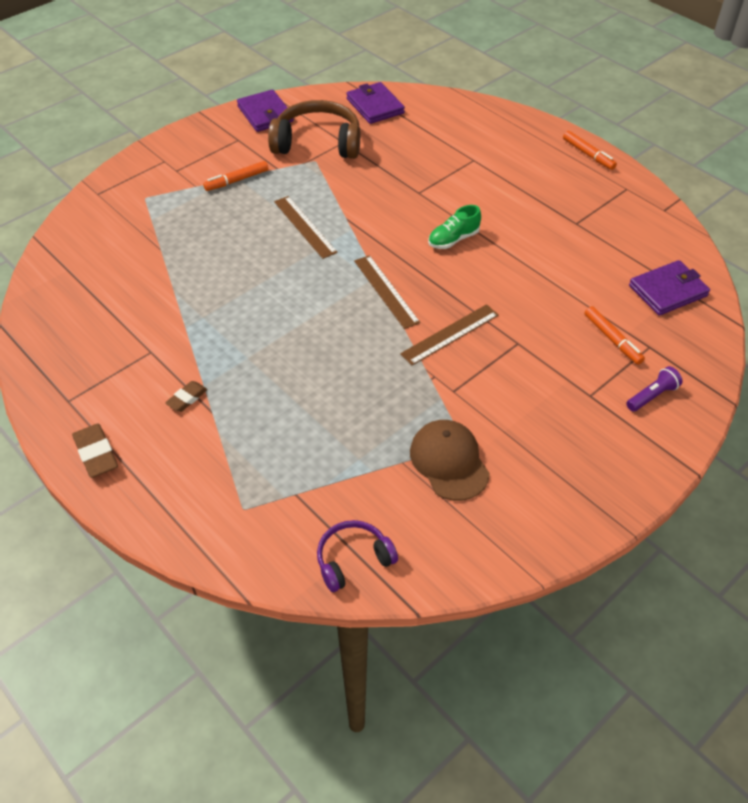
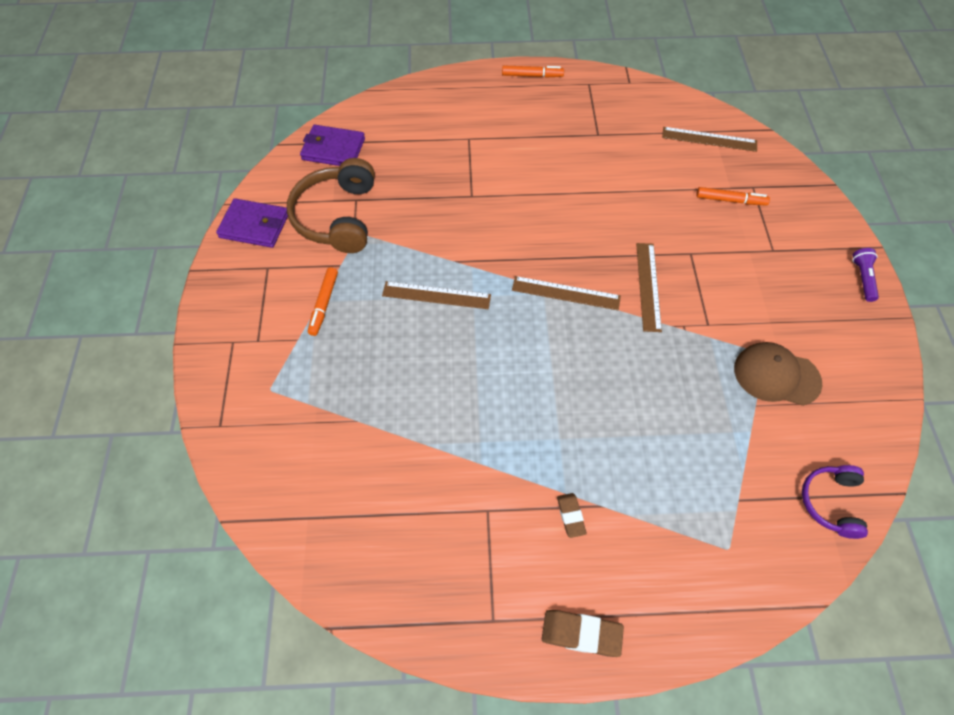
camera: 50 degrees left, 10 degrees up
(317, 143) = (338, 217): brown headphones -> brown headphones turned 45 degrees counterclockwise
(453, 239) = (547, 213): green shoe -> none
(652, 396) = (798, 219): purple flashlight -> purple flashlight (862, 278)
(668, 291) = (709, 139): purple wallet -> brown ruler

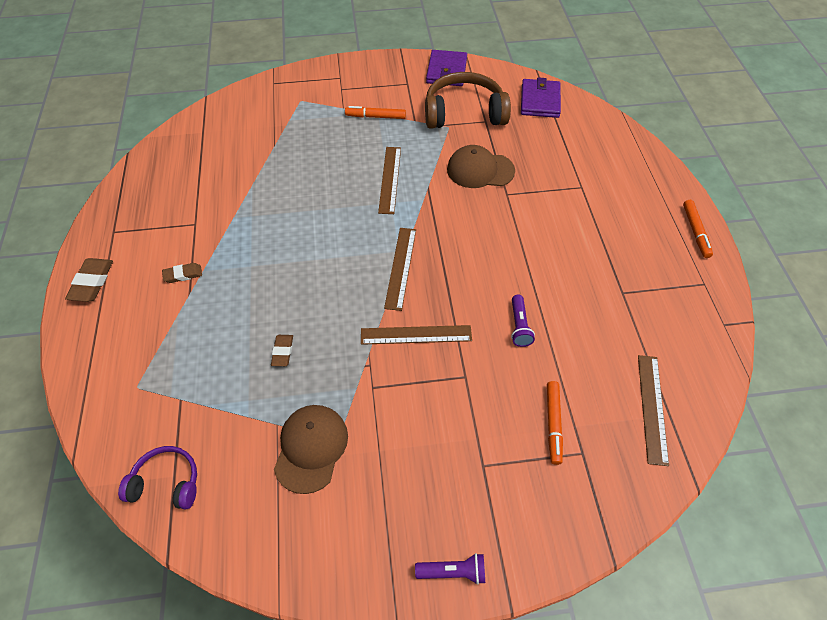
camera: 85 degrees right, 5 degrees down
(434, 213) = (480, 170): none -> brown cap
(635, 208) = (519, 326): none -> purple flashlight
(674, 402) = (282, 352): none -> brown eraser

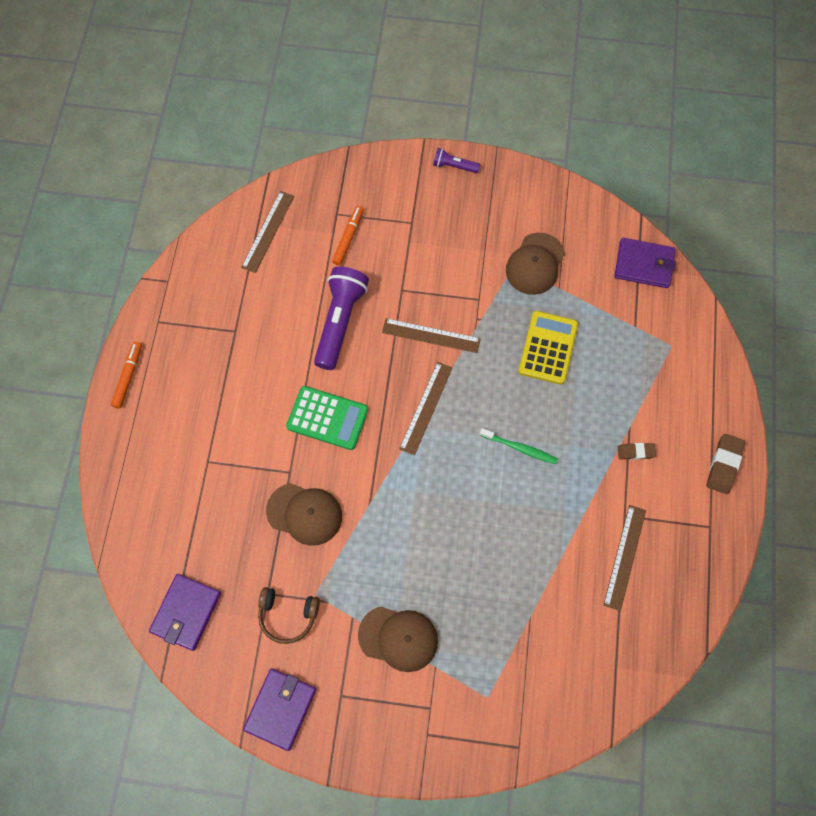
camera: 165 degrees left, 15 degrees up
(166, 483) = (643, 265): purple headphones -> purple wallet
(282, 352) = (548, 348): brown eraser -> yellow calculator
(300, 254) = (520, 448): none -> green toothbrush
(375, 117) = (398, 638): orange marker -> brown cap
(390, 179) = (407, 526): brown ruler -> brown ruler (624, 557)
(464, 113) = (288, 615): brown headphones -> brown headphones, size x0.57
(492, 239) = (327, 418): none -> green calculator
(519, 326) = (340, 322): purple flashlight -> purple flashlight, size x2.04

